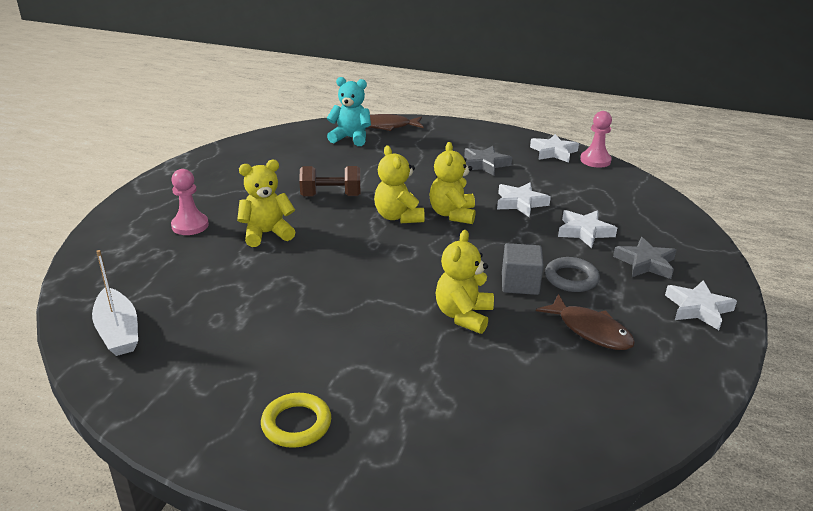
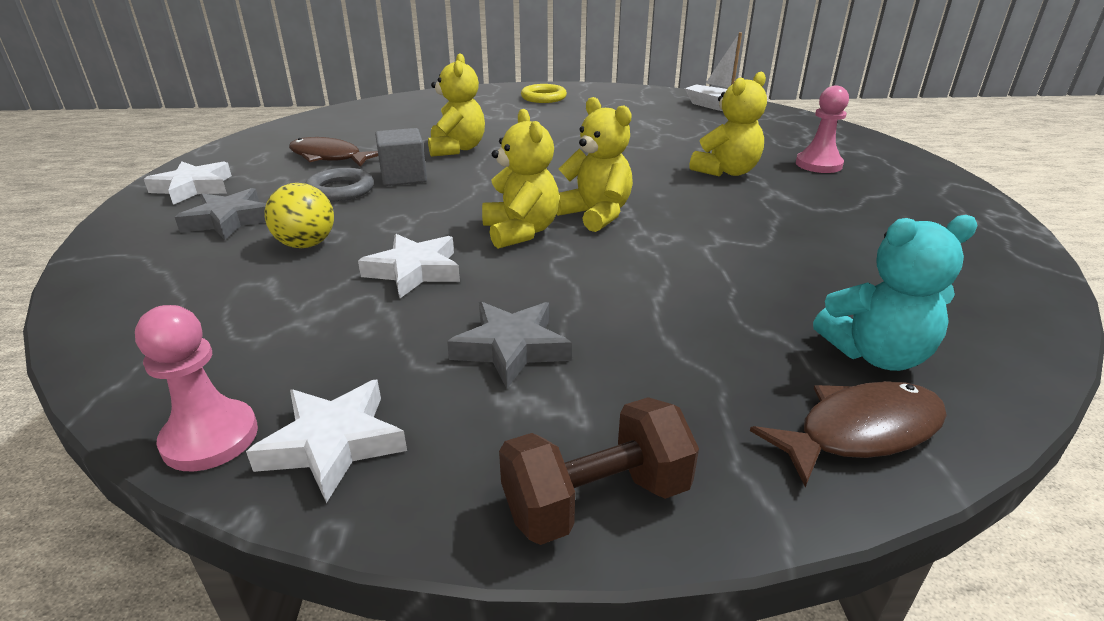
camera: 160 degrees right, 0 degrees up
(331, 196) = (721, 223): brown dumbbell -> brown dumbbell (596, 500)
(584, 232) = (306, 244): white star -> yellow ball

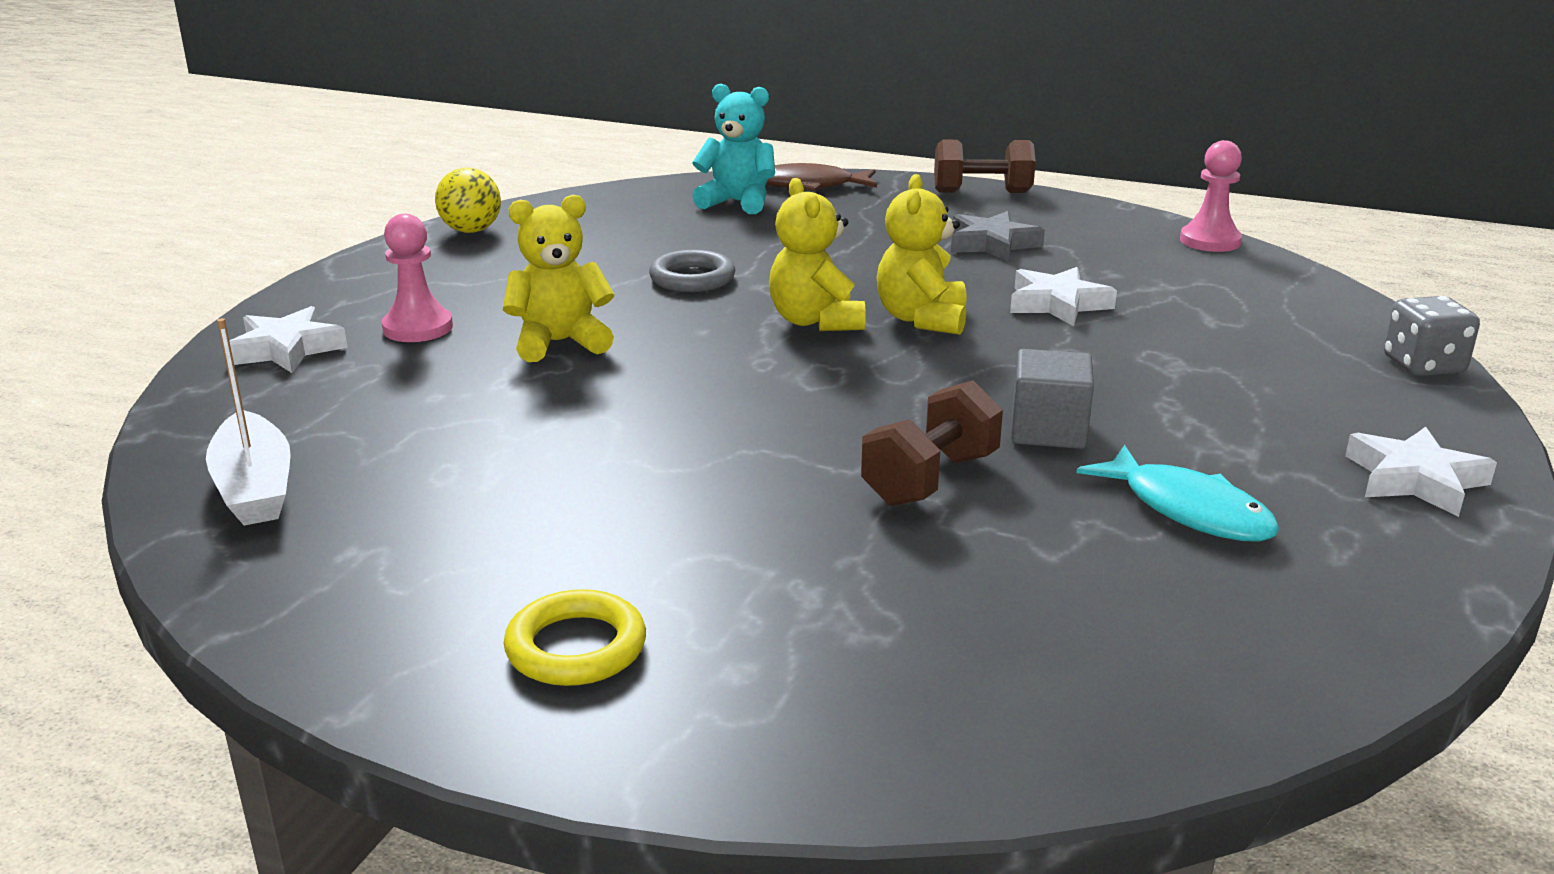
camera: 155 degrees left, 5 degrees down
(99, 270) = (1423, 366): none -> grey dice
(229, 220) = (1306, 403): grey star -> none
(306, 244) = (1183, 351): yellow ball -> yellow ball (471, 231)
(329, 157) = (1188, 510): brown fish -> turquoise fish
(333, 443) = (1127, 227): white star -> white star (286, 349)
(340, 190) = (1153, 424): grey ring -> grey ring (692, 278)
(457, 149) = (930, 479): yellow teddy bear -> brown dumbbell

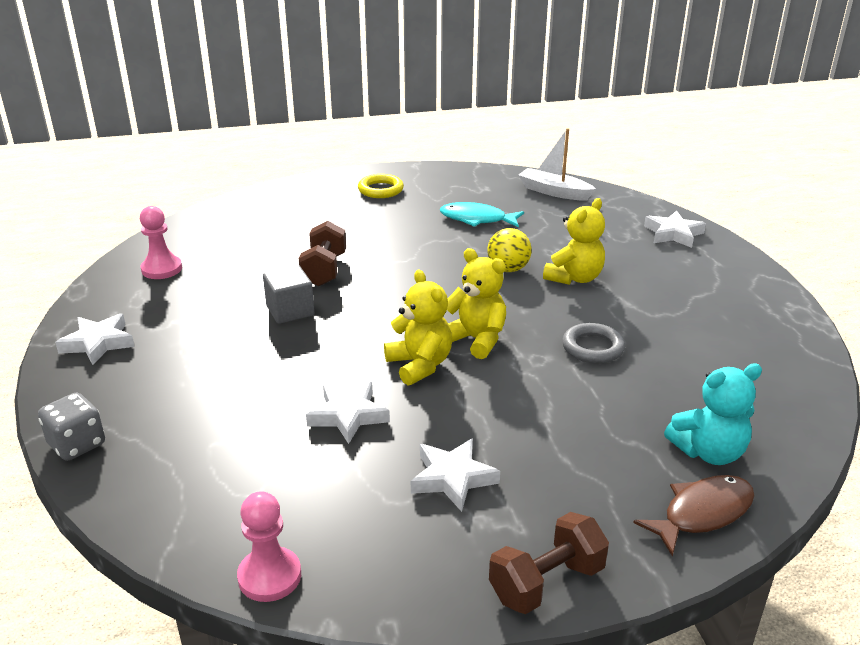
camera: 145 degrees right, 5 degrees up
(418, 328) = (650, 262): pink pawn -> pink pawn (162, 269)
(471, 231) = (791, 337): yellow ball -> yellow ball (508, 269)
(992, 244) = (452, 478): grey star -> white star
(1188, 510) = (207, 292): turquoise fish -> turquoise fish (476, 219)

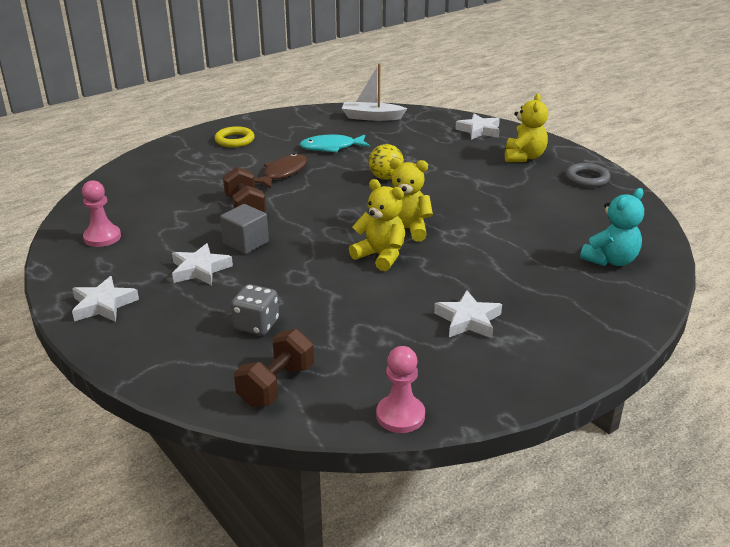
camera: 25 degrees left, 0 degrees up
(77, 444) = (163, 379): grey dice -> grey dice (256, 325)
(348, 415) = (359, 302): white star -> white star (200, 269)
(546, 582) = (579, 361): brown dumbbell -> brown dumbbell (276, 385)
(574, 278) = (437, 174): yellow teddy bear -> yellow teddy bear (524, 157)
(593, 348) = (488, 216): grey ring -> grey ring (587, 178)
(702, 513) = (635, 296): brown fish -> brown fish (283, 173)

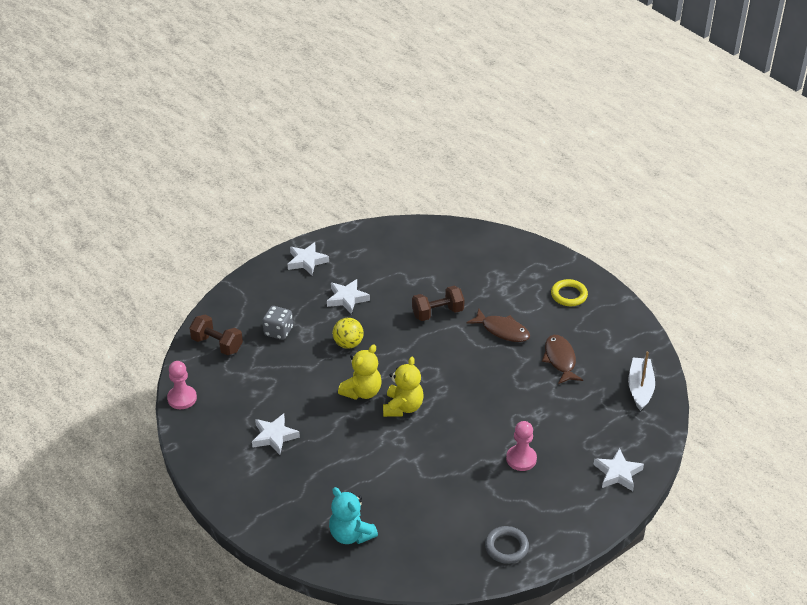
camera: 90 degrees right, 10 degrees up
(102, 237) = (392, 246): pink pawn -> pink pawn (521, 459)
(246, 243) = (383, 318): grey cube -> none
(331, 147) = (560, 359): turquoise fish -> brown fish
(385, 177) = (498, 397): yellow ball -> yellow ball (348, 344)
(524, 157) = (553, 503): yellow teddy bear -> none

